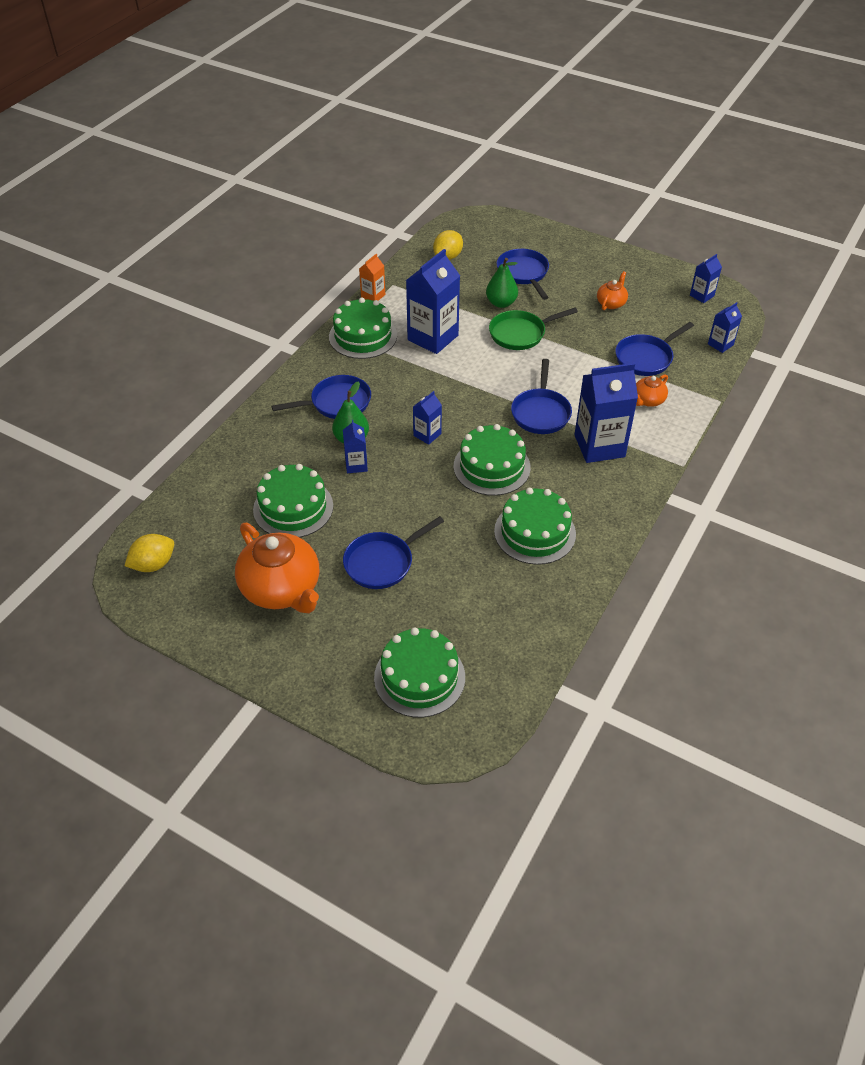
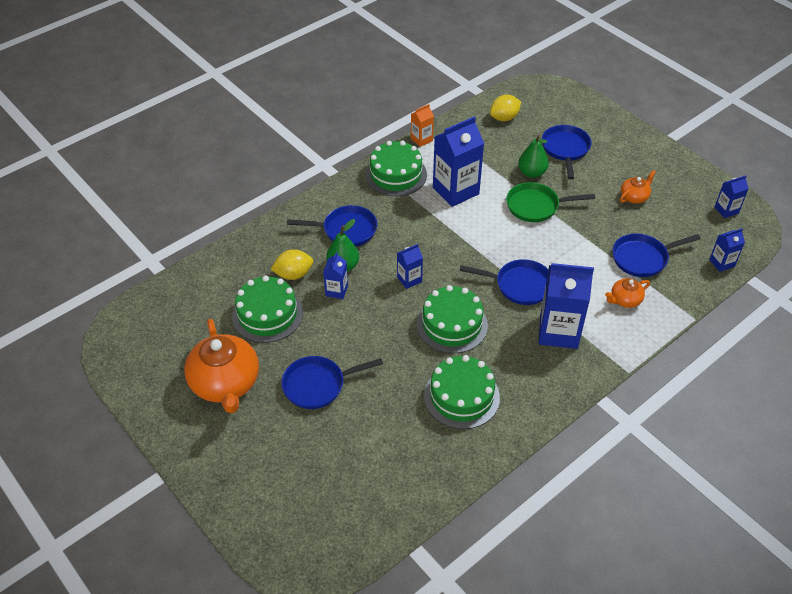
camera: 20 degrees right, 0 degrees up
(153, 564) = (136, 332): yellow lemon -> yellow lemon (293, 274)
(419, 677) = (301, 498): green cake -> none
(541, 412) = (519, 285): blue pan -> blue pan turned 105 degrees counterclockwise

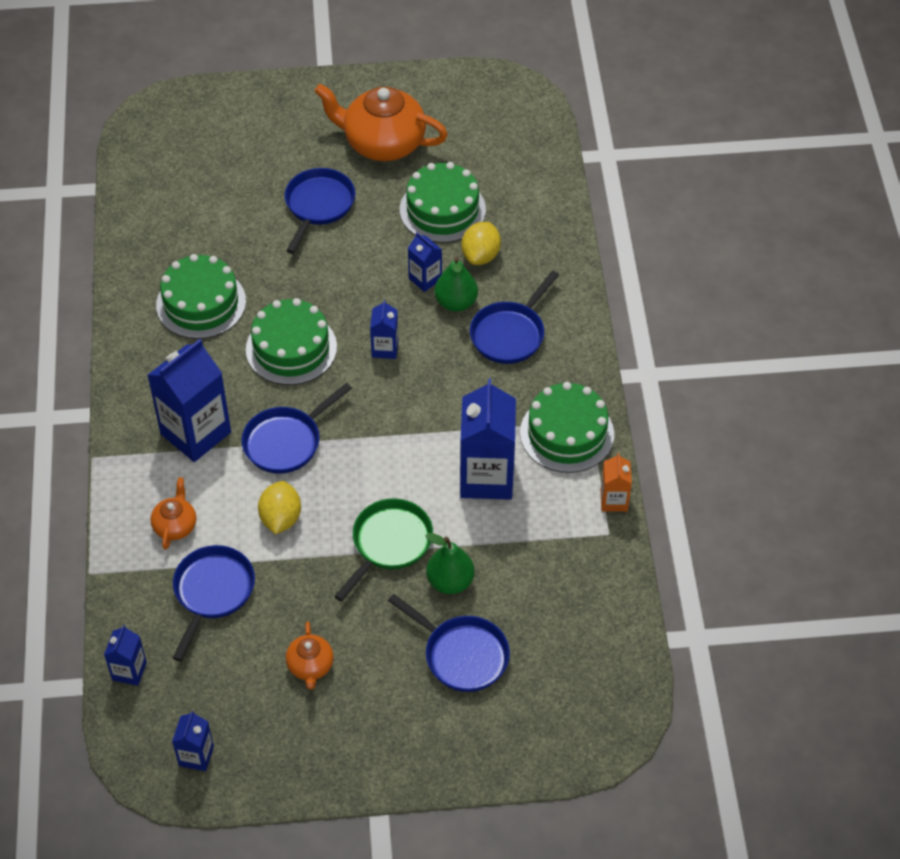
camera: 125 degrees right, 5 degrees up
(504, 118) = (584, 627): yellow lemon -> yellow lemon (281, 518)

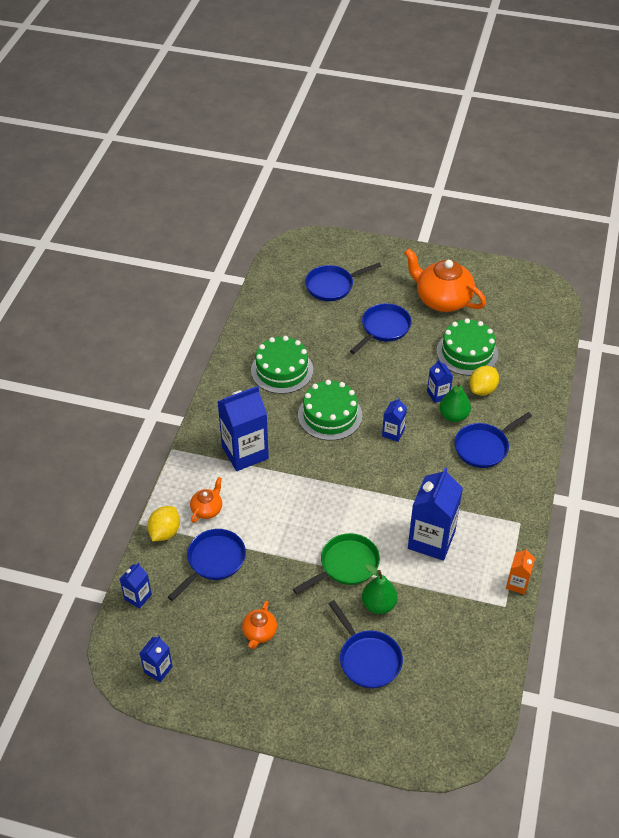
camera: 20 degrees right, 5 degrees down
(281, 518) = (279, 525): yellow lemon -> yellow lemon (165, 532)
(286, 441) = (302, 475): blue pan -> blue pan (332, 286)
(567, 433) = (500, 526): green cake -> none

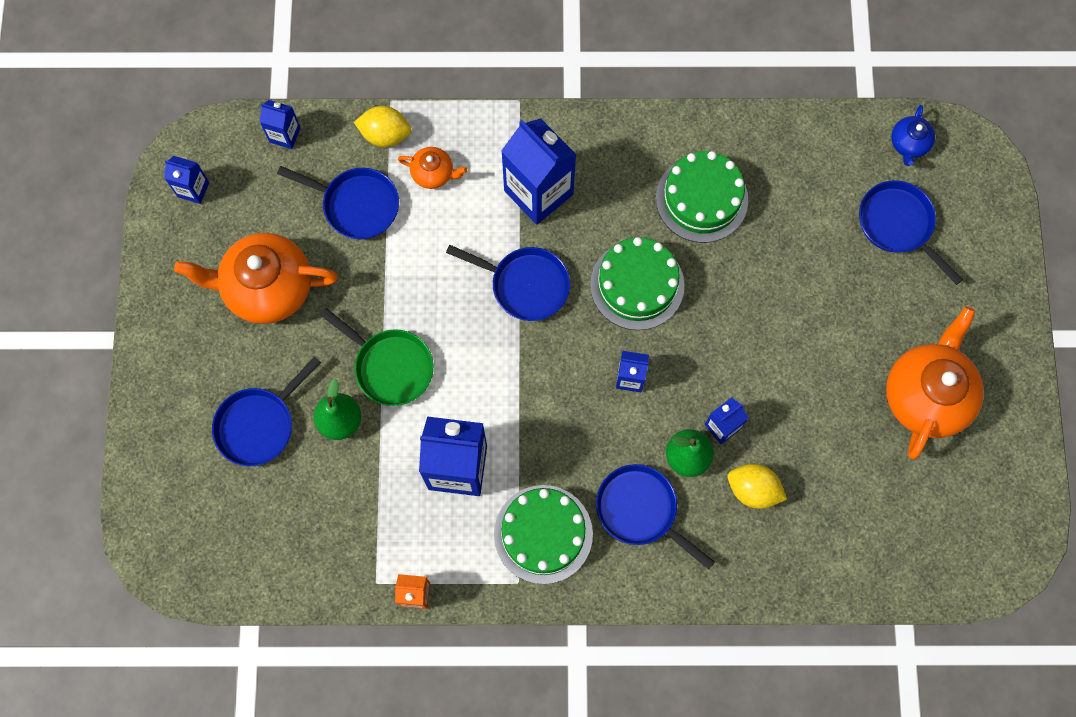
camera: 75 degrees right, 25 degrees up
(259, 633) = (267, 288): orange teapot -> orange teapot, size x2.08
(282, 269) = (909, 144): none -> blue teapot
(383, 328) = (832, 320): blue pan -> blue pan (525, 285)
(467, 352) = (822, 453): green cake -> green cake (543, 534)

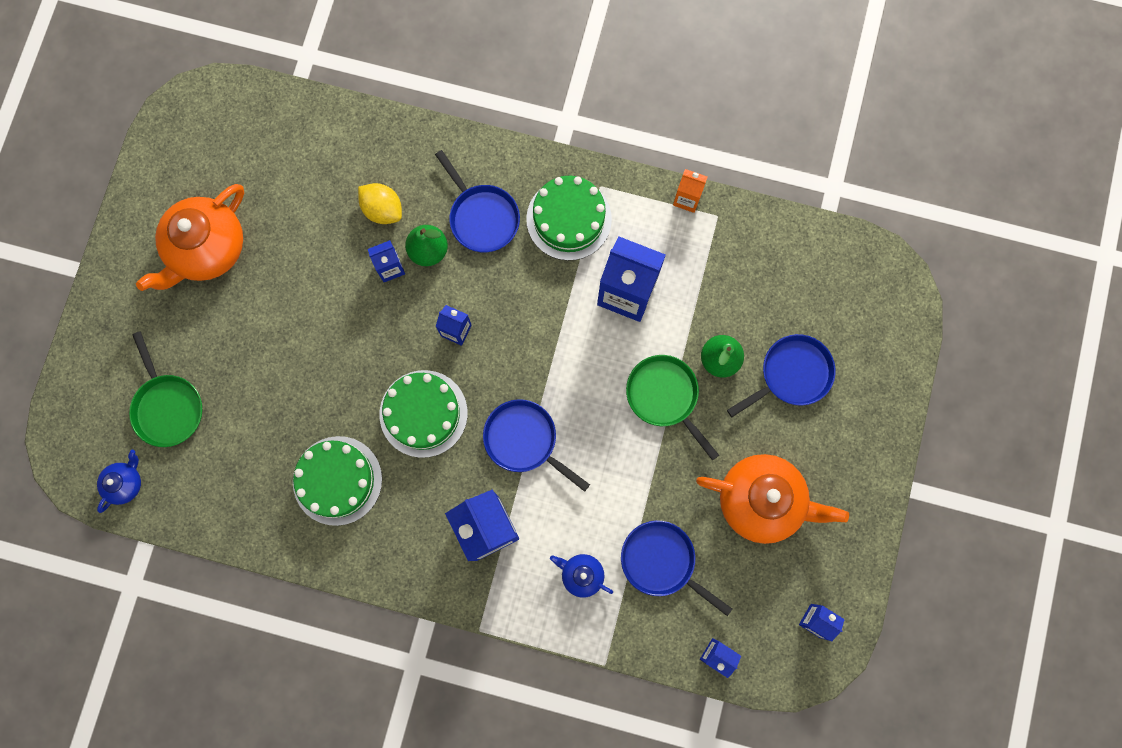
camera: 165 degrees left, 5 degrees up
(385, 135) = (618, 628): yellow lemon -> none
(433, 173) = (581, 575): orange teapot -> blue teapot
(898, 225) = (167, 406): blue pan -> green pan

